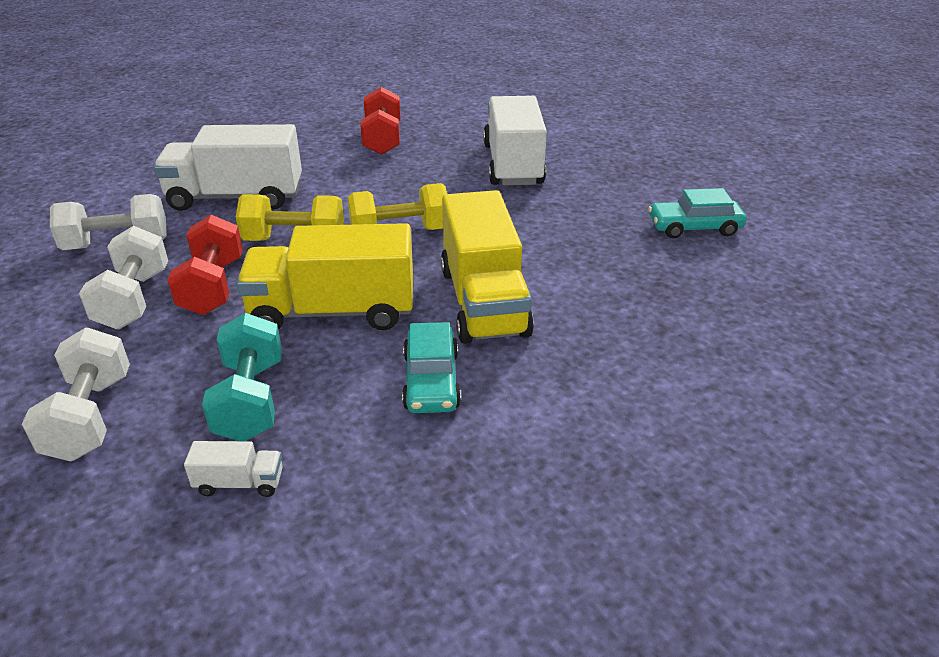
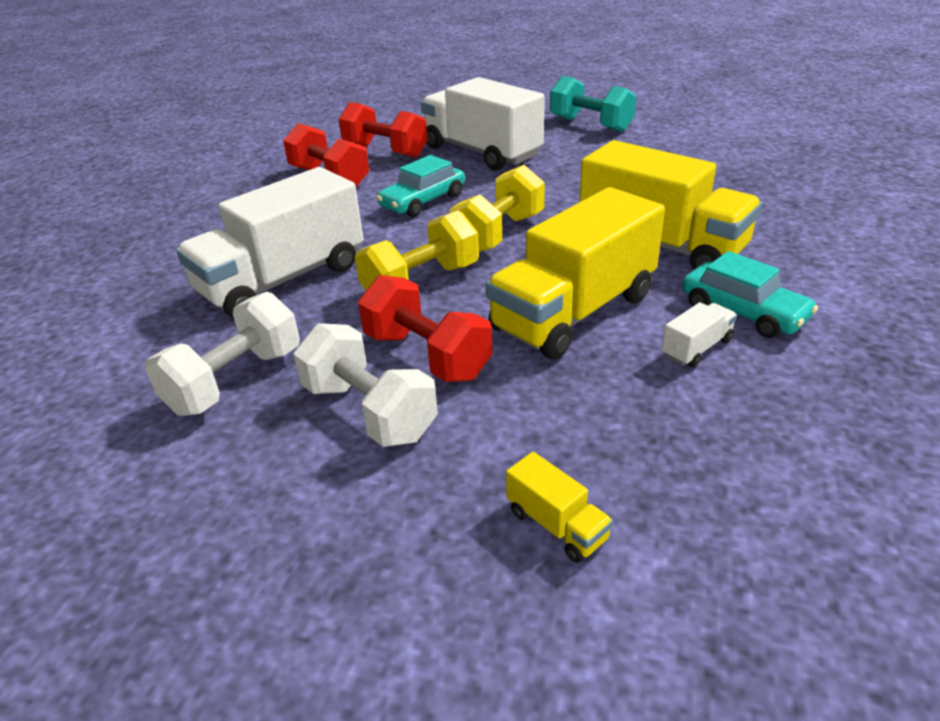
camera: 40 degrees left, 0 degrees up
(90, 417) = (556, 525): white dumbbell -> yellow truck
(239, 483) = (785, 468): white truck -> white truck (696, 348)
(251, 400) = (657, 410): turquoise dumbbell -> turquoise dumbbell (590, 124)
(452, 134) = (385, 151): none -> red dumbbell
(694, 227) = (683, 139): turquoise car -> turquoise car (423, 201)

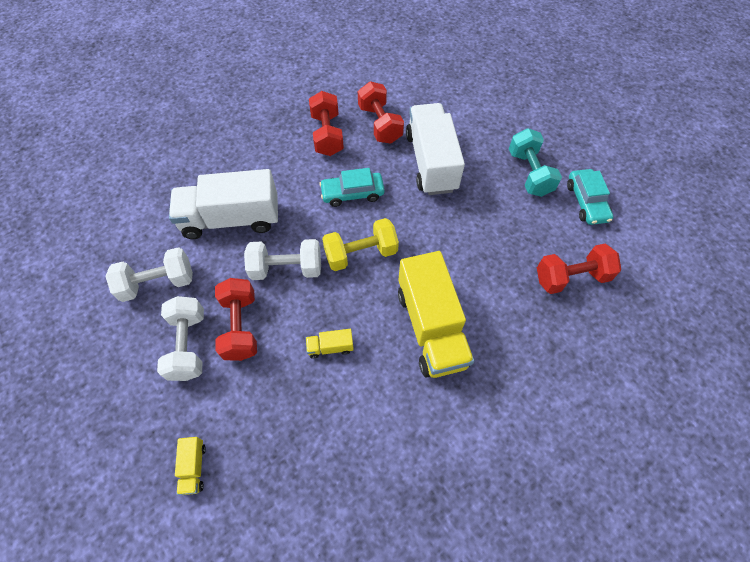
camera: 35 degrees right, 25 degrees up
(421, 282) = (286, 268): yellow dumbbell -> white dumbbell
(574, 312) = (330, 347): yellow truck -> yellow truck, size x0.41
(696, 348) = (356, 419): white truck -> none
(732, 160) = (571, 277): none -> red dumbbell
(743, 312) = (408, 412): turquoise car -> turquoise car (586, 202)

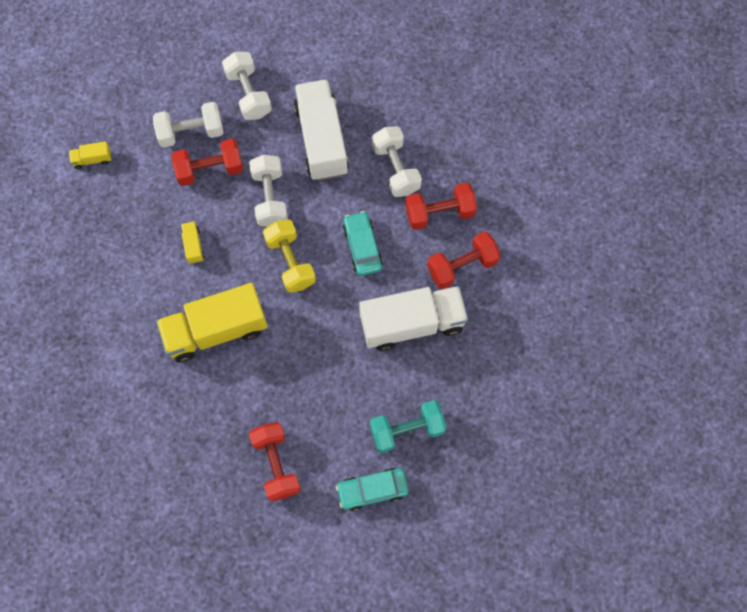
camera: 85 degrees right, 10 degrees up
(277, 162) = (396, 169): none -> white dumbbell

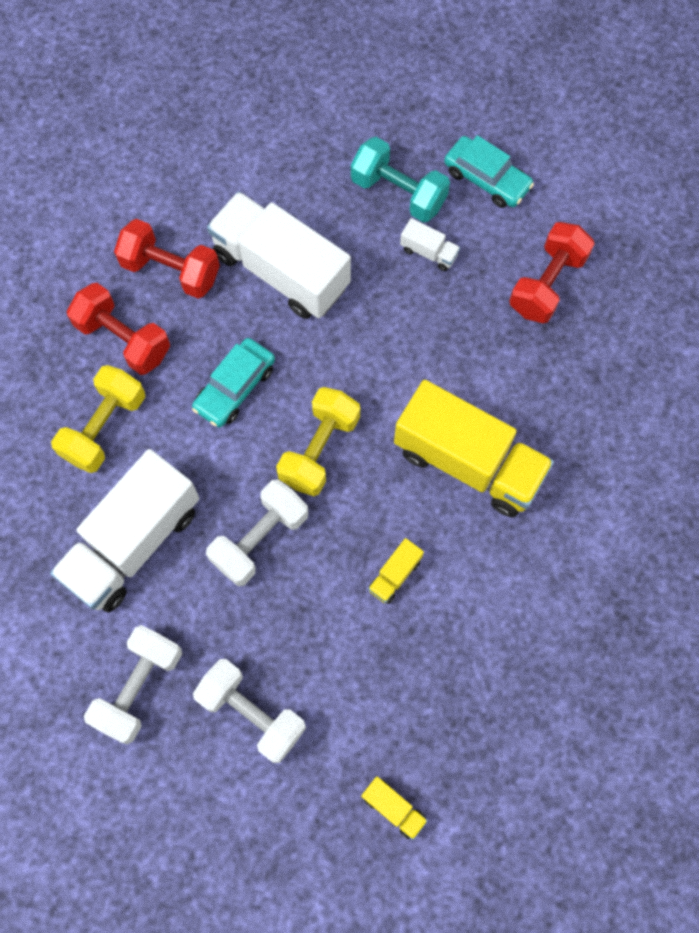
camera: 130 degrees left, 0 degrees up
(210, 169) = (282, 643): red dumbbell -> none
(354, 414) = (428, 252): none -> white truck
(396, 169) = (104, 427): white dumbbell -> yellow dumbbell

